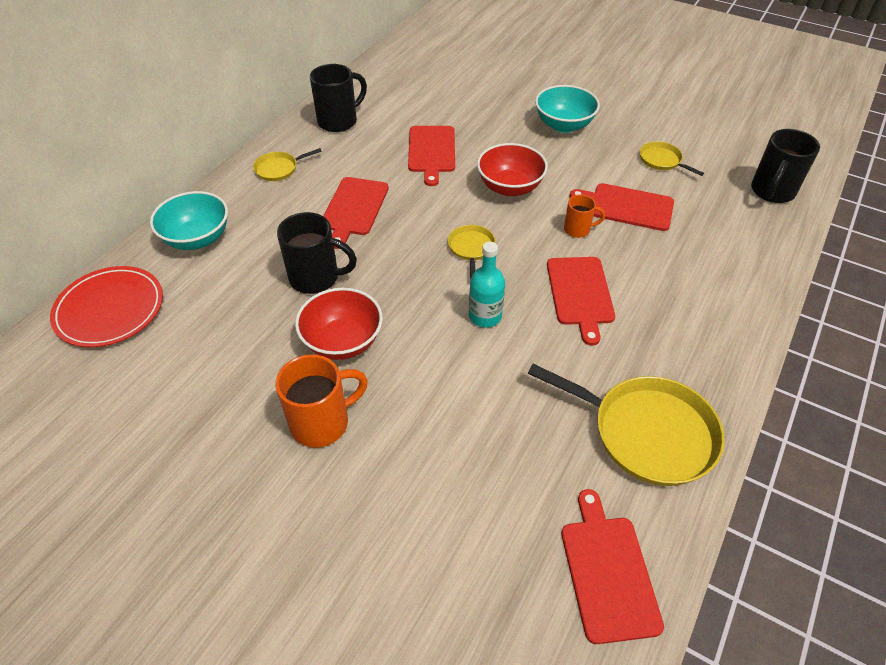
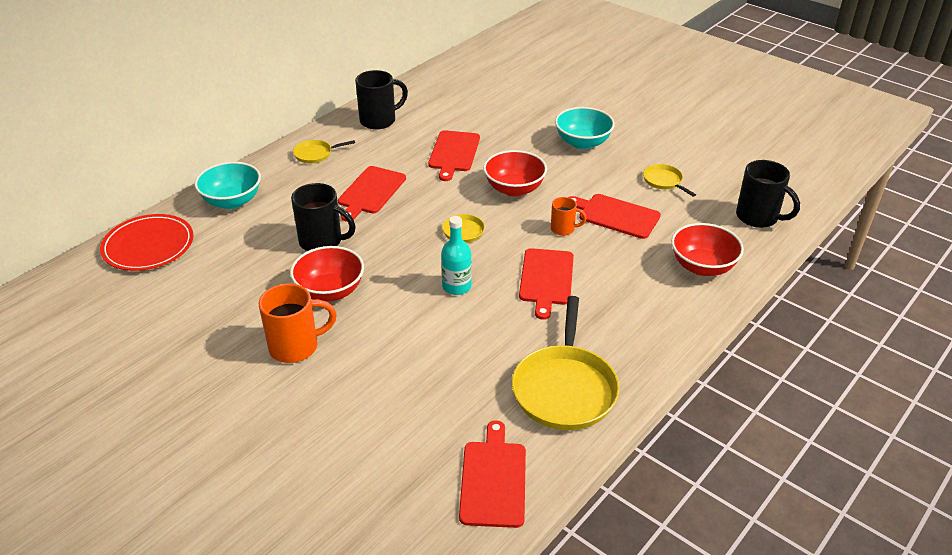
camera: 10 degrees right, 10 degrees down
(647, 433) = (565, 389): yellow pan -> yellow pan turned 60 degrees clockwise
(738, 257) = (702, 267): none -> red bowl
(772, 192) = (758, 217): black mug -> black mug turned 90 degrees counterclockwise

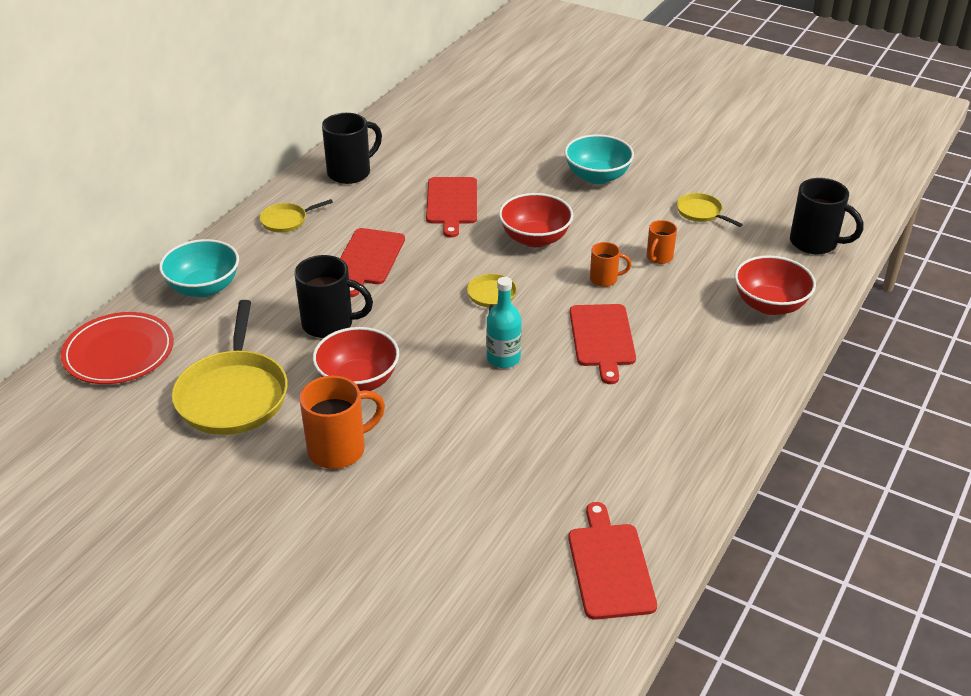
camera: 10 degrees left, 0 degrees up
(565, 389) = (658, 458): yellow pan -> yellow pan (233, 395)
(616, 216) = (659, 257): red cutting board -> orange mug

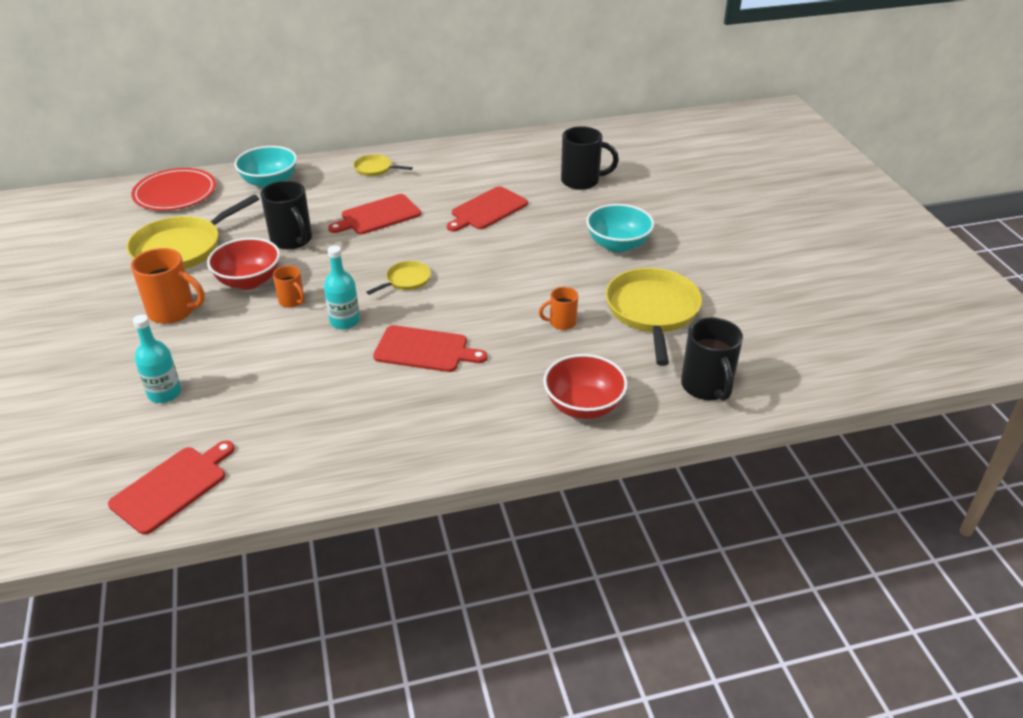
camera: 45 degrees right, 0 degrees up
(350, 172) = (460, 159): black mug -> black mug (582, 181)
(466, 512) = (164, 393): none -> turquoise bottle
(535, 238) = (499, 261): red bowl -> none
(602, 338) = (425, 350): red cutting board -> red cutting board turned 120 degrees counterclockwise
(604, 279) = (497, 314): orange mug -> orange mug (292, 301)
(701, 212) = (652, 311): yellow pan -> yellow pan, size x2.06

